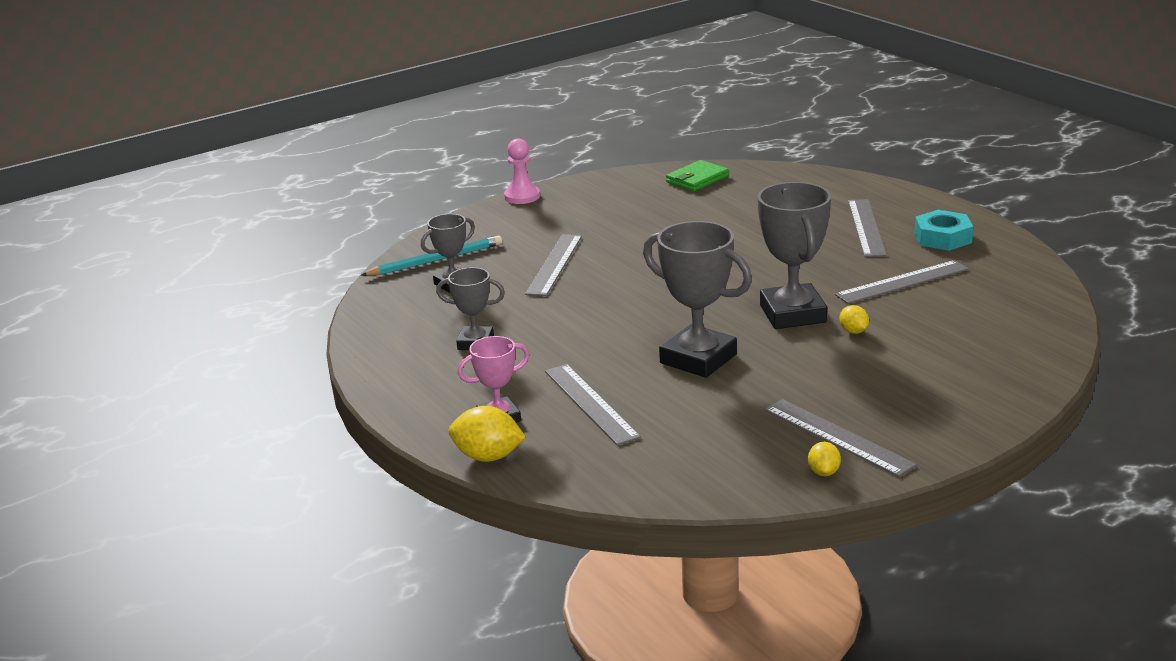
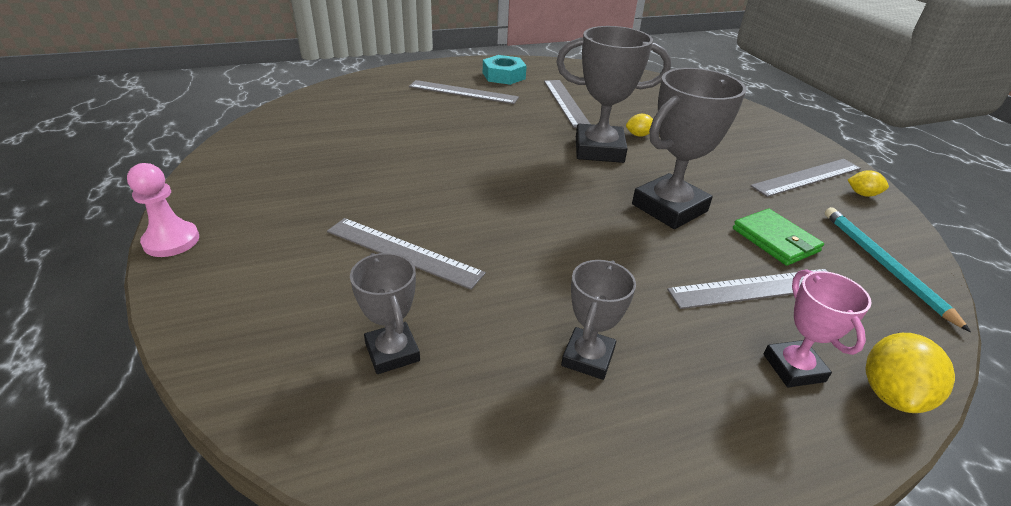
camera: 80 degrees left, 10 degrees up
(436, 260) = (294, 359): turquoise pencil -> turquoise pencil (883, 265)
(697, 179) = (281, 130): green wallet -> green wallet (775, 240)

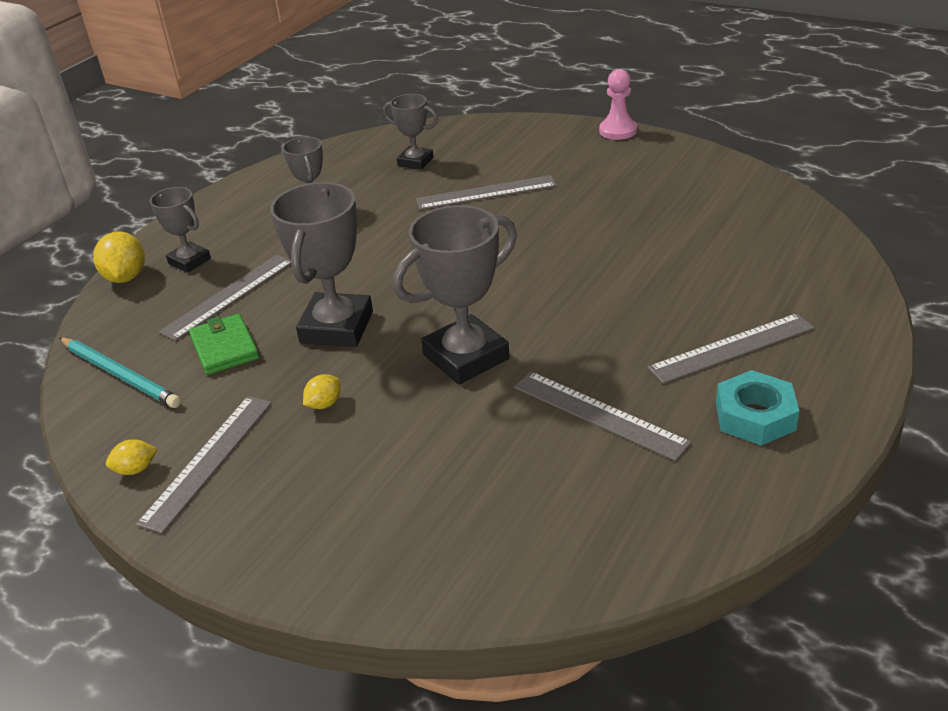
camera: 145 degrees right, 0 degrees up
(639, 135) = (448, 410): yellow lemon -> yellow lemon (324, 404)
(775, 240) = (224, 347): green wallet -> green wallet turned 45 degrees clockwise
(793, 368) = (189, 261): pink trophy -> grey trophy

